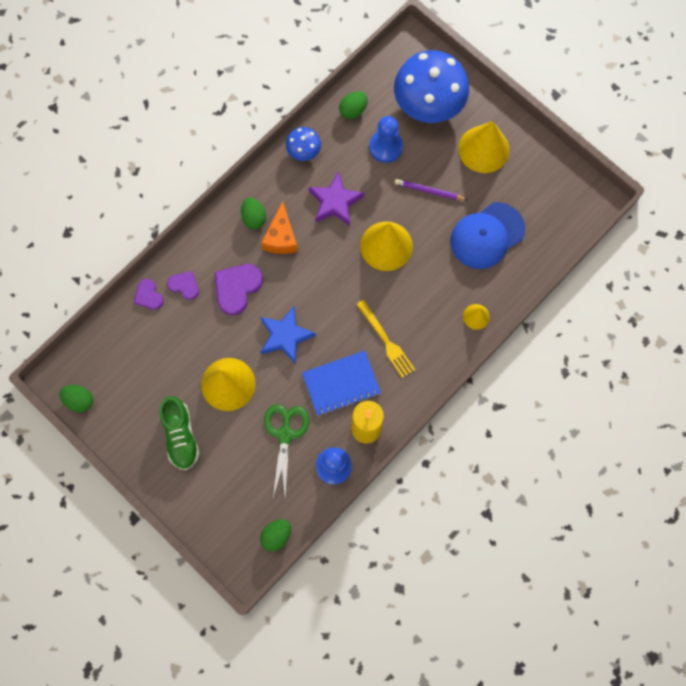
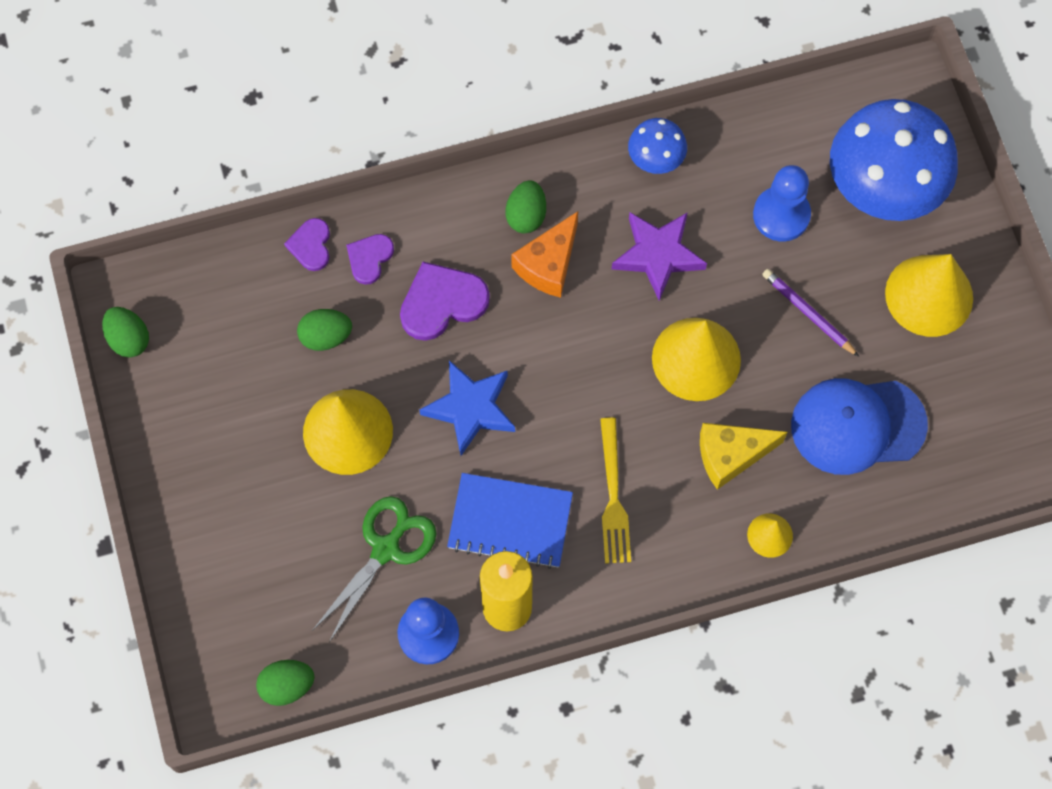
camera: 30 degrees right, 5 degrees down
(181, 436) = (238, 467): green shoe -> none
(184, 285) = (369, 258): purple heart -> purple heart turned 120 degrees counterclockwise
(353, 110) = (764, 137): green egg -> green egg (326, 336)
(433, 286) = (731, 455): none -> yellow cheese

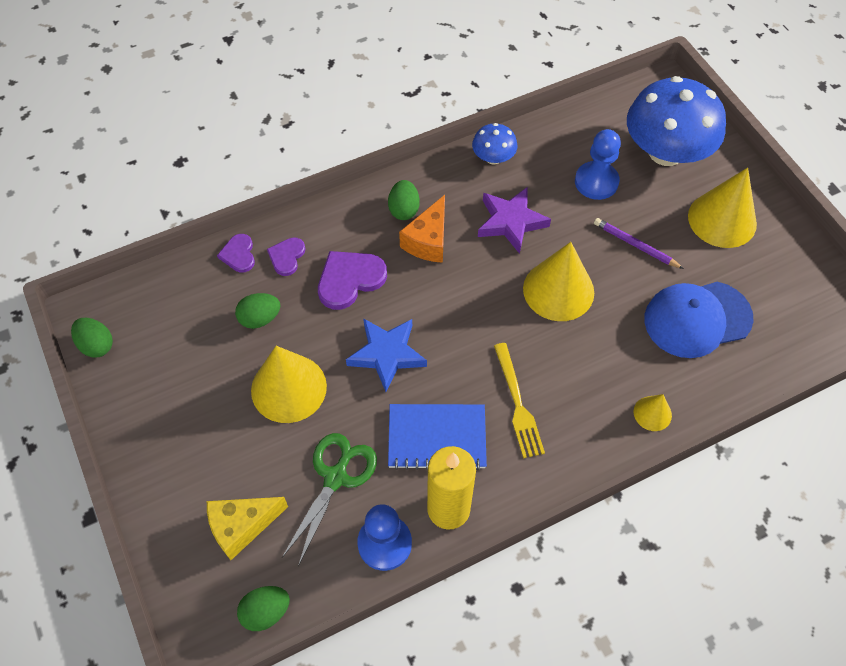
camera: 10 degrees left, 10 degrees down
(731, 455) = (604, 357): yellow cheese -> yellow cheese (242, 526)

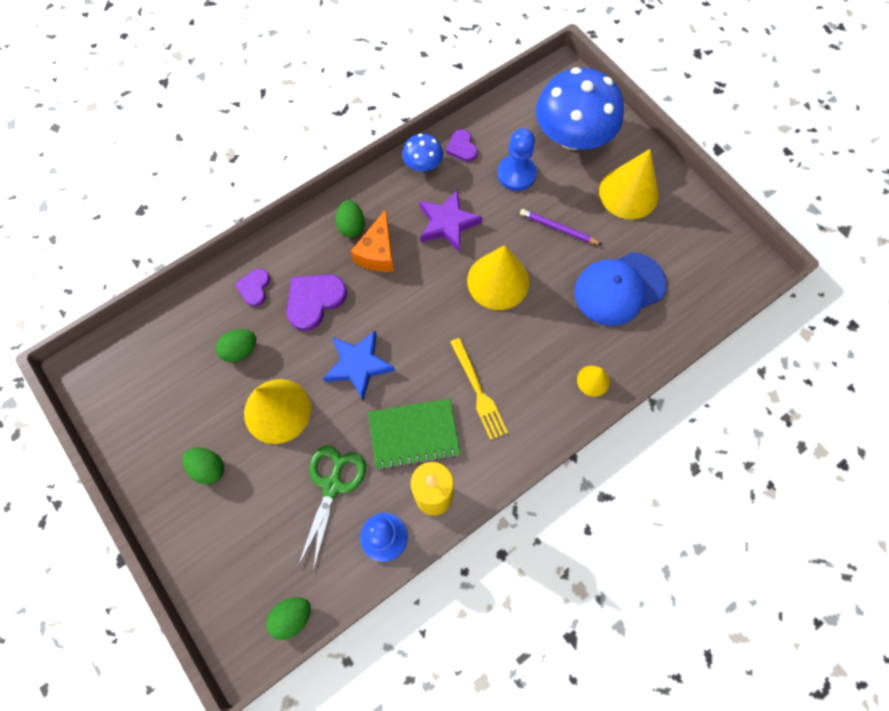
camera: 10 degrees left, 10 degrees up
(97, 345) = (97, 399): green egg -> green egg (208, 468)
(238, 254) = (210, 292): purple heart -> purple heart (462, 147)
(242, 526) = (258, 544): yellow cheese -> none
(437, 438) = (414, 434): blue notebook -> green notebook

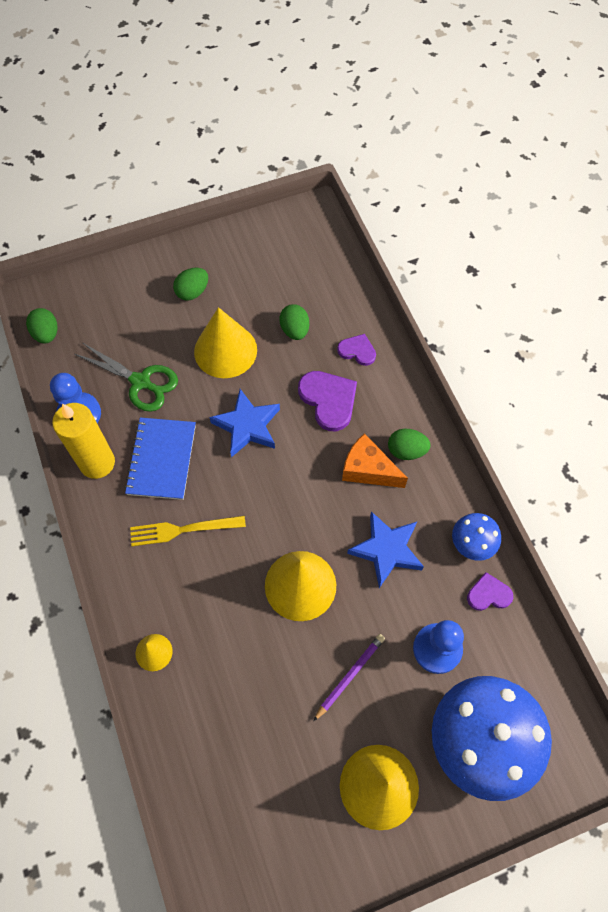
camera: 105 degrees right, 5 degrees down
(414, 434) = (161, 459): green notebook -> blue notebook
(447, 223) = (386, 550): purple star -> blue star
(619, 288) = (252, 723): blue cap -> none

